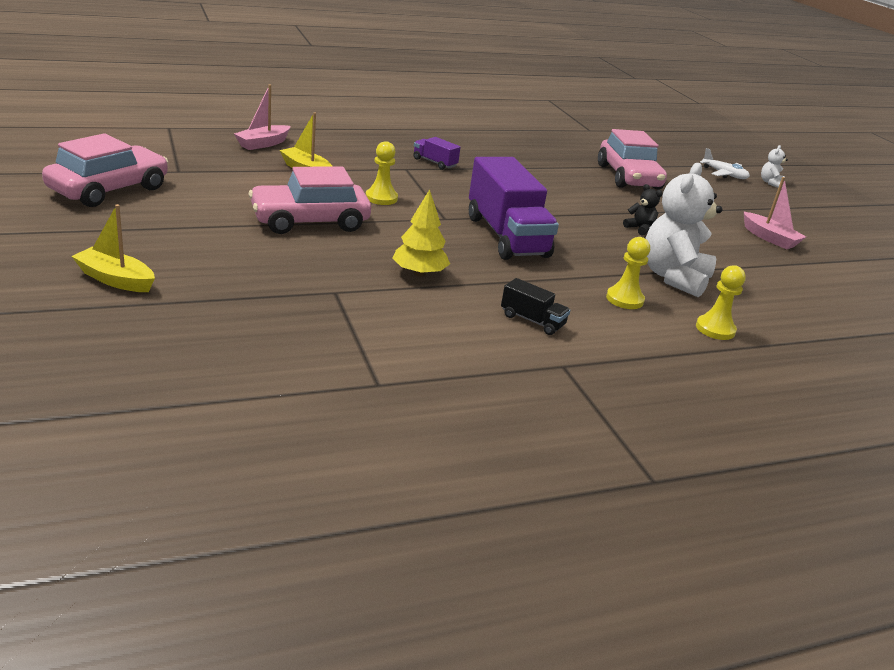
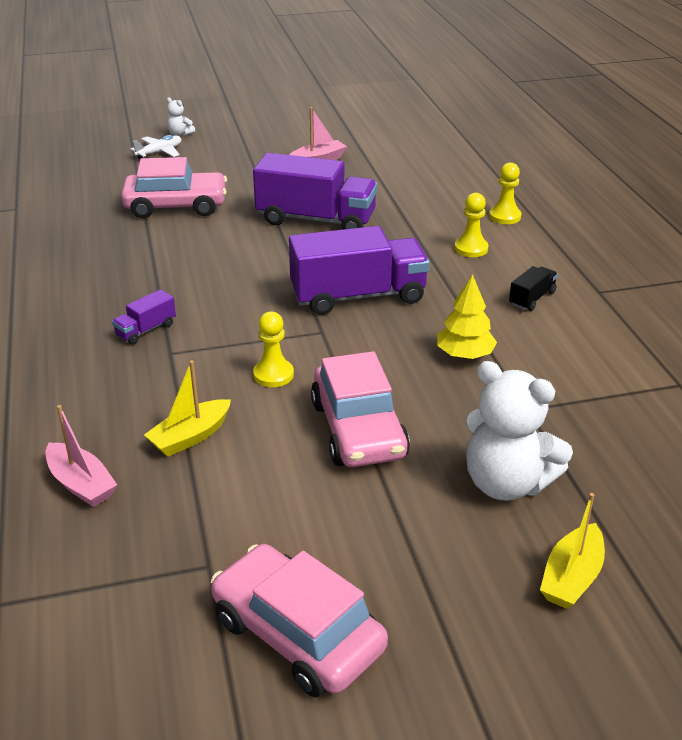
camera: 80 degrees left, 5 degrees up
(640, 229) = (316, 220): black teddy bear -> purple truck
(673, 277) = (418, 219): white teddy bear -> white teddy bear (506, 483)

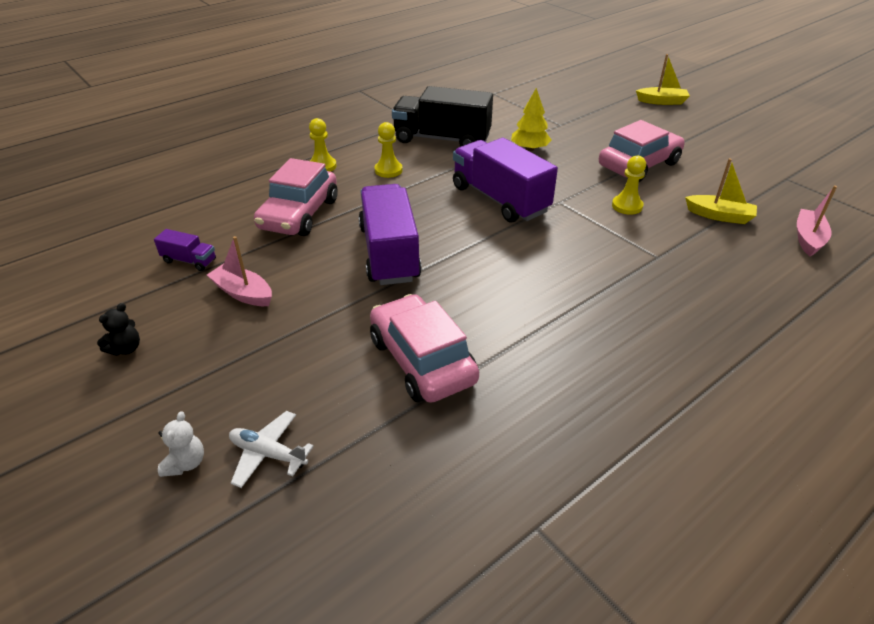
camera: 115 degrees left, 5 degrees up
(146, 330) = (646, 281): purple truck -> purple truck (189, 261)
(294, 125) = (126, 349): none -> black teddy bear
(297, 634) = (781, 147): pink car -> pink car (299, 214)
(506, 483) = (624, 121): white teddy bear -> none
(532, 298) = (442, 139): black truck -> black truck, size x2.25

